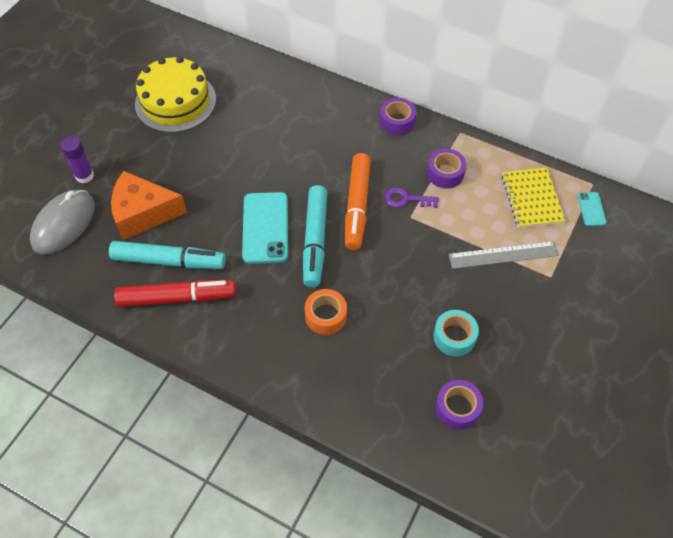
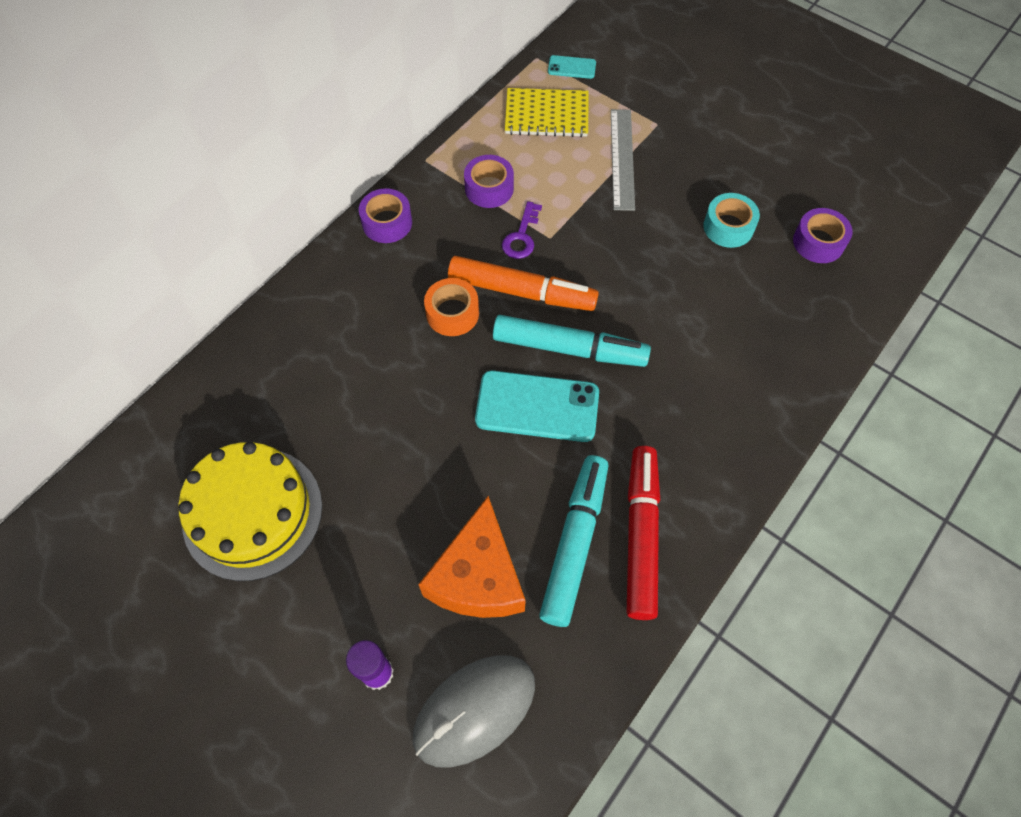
camera: 80 degrees left, 5 degrees up
(64, 224) = (474, 710): grey mouse -> grey mouse turned 75 degrees counterclockwise
(326, 316) = (688, 353): orange tape -> orange tape (452, 313)

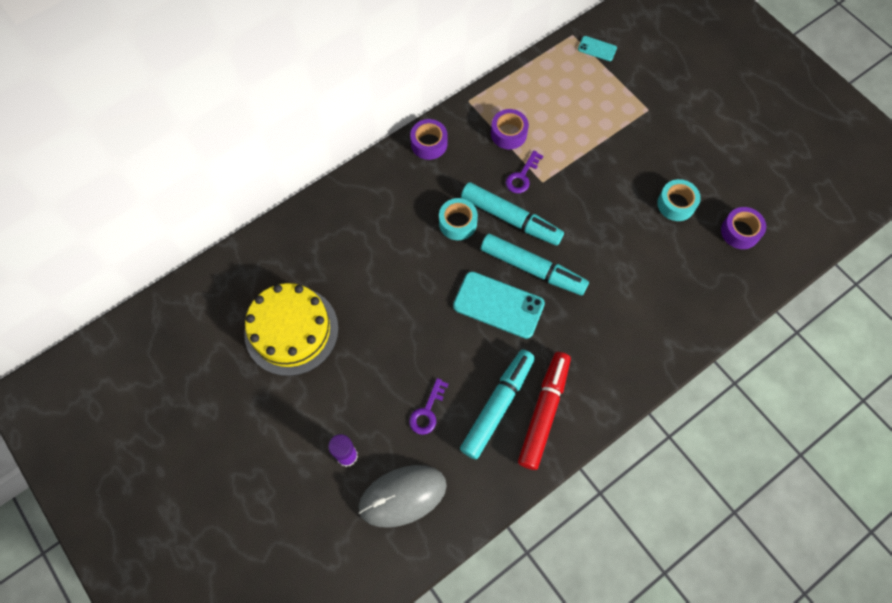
camera: 15 degrees right, 5 degrees up
(452, 313) = (458, 223): orange tape -> turquoise tape
(478, 577) = (427, 411): orange cheese -> purple key
(522, 292) = (511, 218): orange marker -> turquoise marker
(546, 115) = (567, 84): yellow notebook -> none
(622, 158) = (613, 132): grey ruler -> none

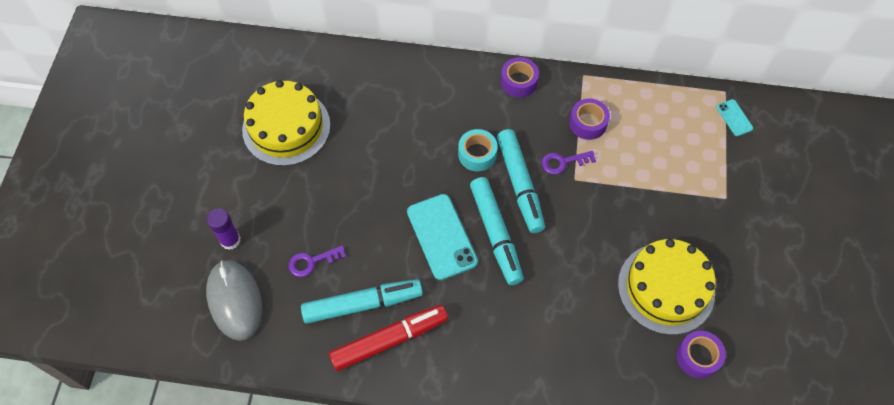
camera: 45 degrees right, 5 degrees down
(402, 496) = (235, 300): grey mouse -> grey mouse turned 45 degrees clockwise
(676, 204) = (666, 288): turquoise tape -> yellow cake

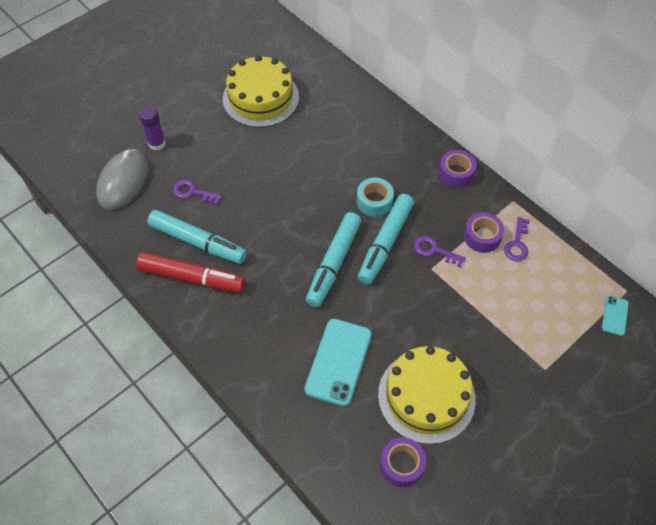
camera: 40 degrees right, 5 degrees down
(442, 236) = (294, 238): turquoise phone -> turquoise phone (338, 362)
(618, 109) = (517, 243): none -> purple key

